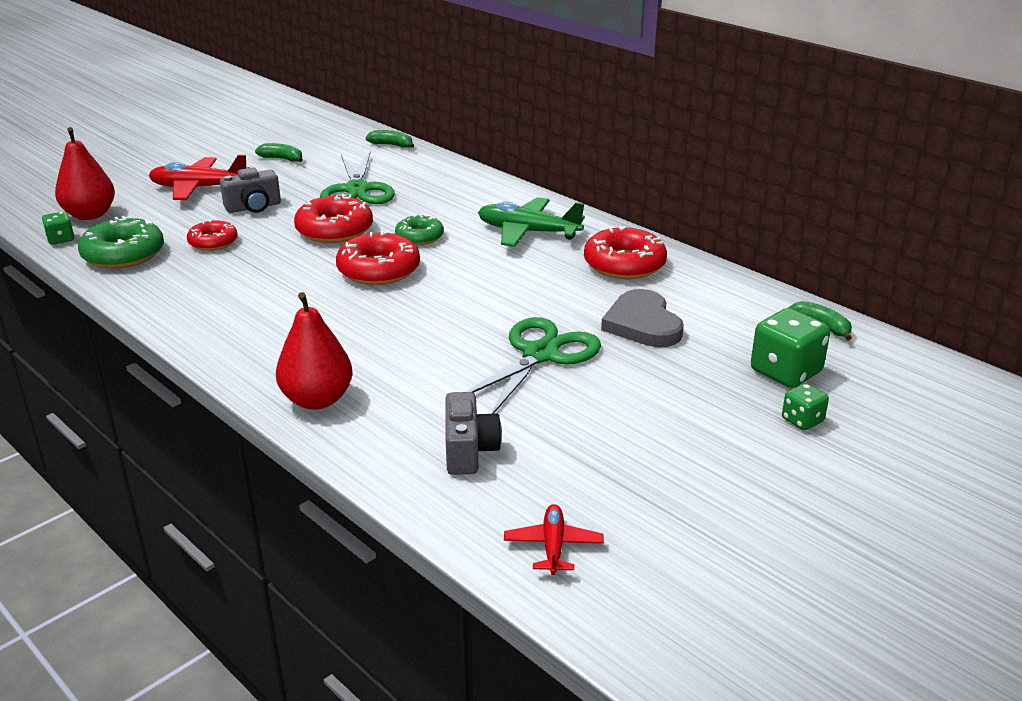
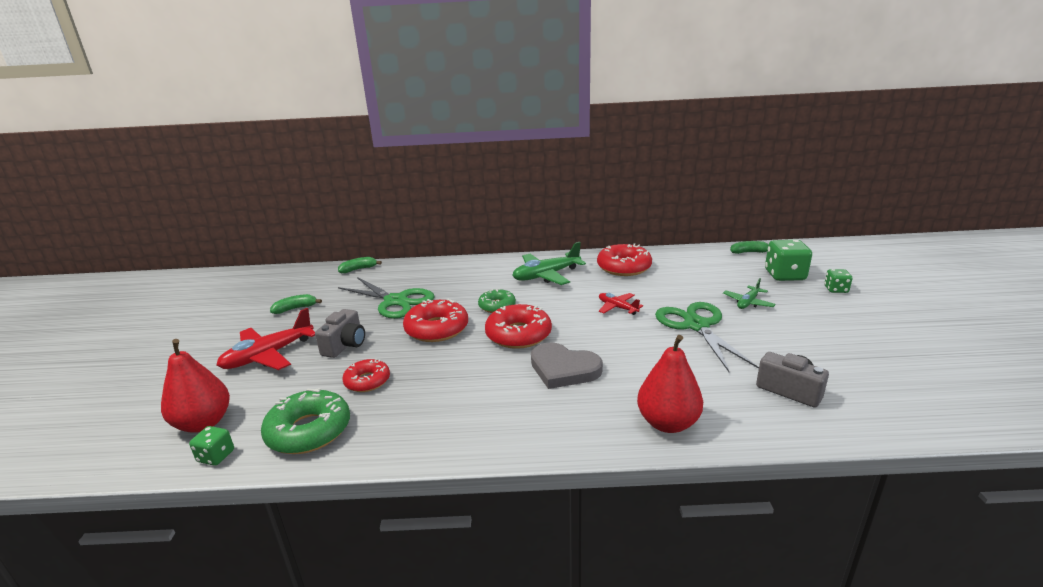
camera: 45 degrees left, 5 degrees down
(553, 546) = (923, 404): red plane -> red plane (617, 308)
(642, 324) = (695, 287): grey heart -> grey heart (563, 369)
(654, 369) = (748, 303): none -> green plane

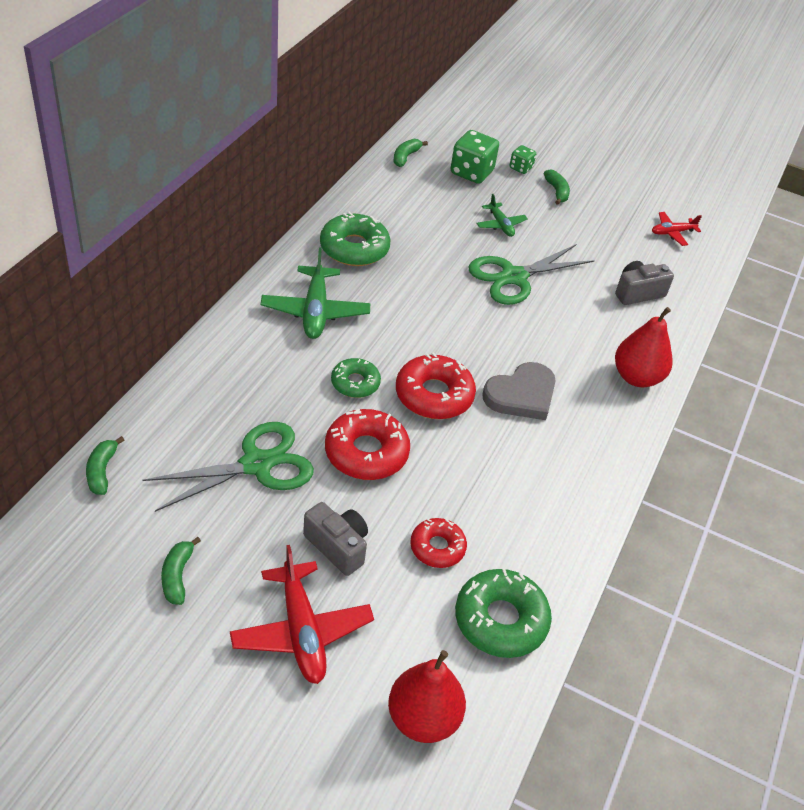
camera: 70 degrees left, 20 degrees up
(216, 456) = (497, 710): green dice -> none
(617, 308) = (439, 302): red plane -> red plane (672, 233)
(624, 267) = (354, 248): red donut -> green donut
(696, 326) = (514, 277): green scissors -> green scissors turned 45 degrees counterclockwise
(843, 311) = (557, 191): none -> green banana

